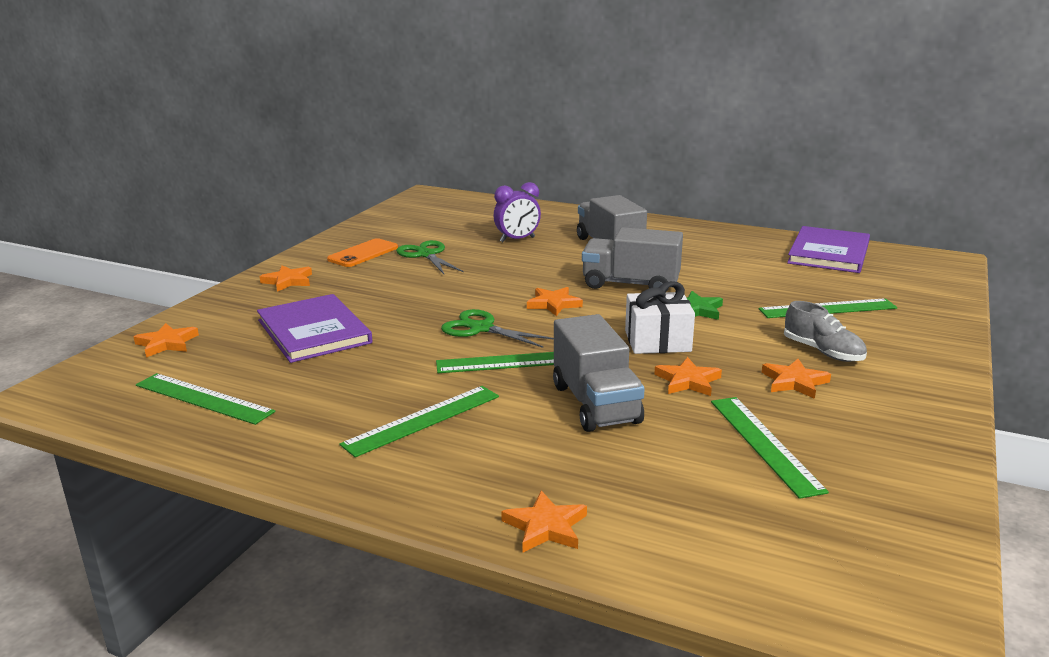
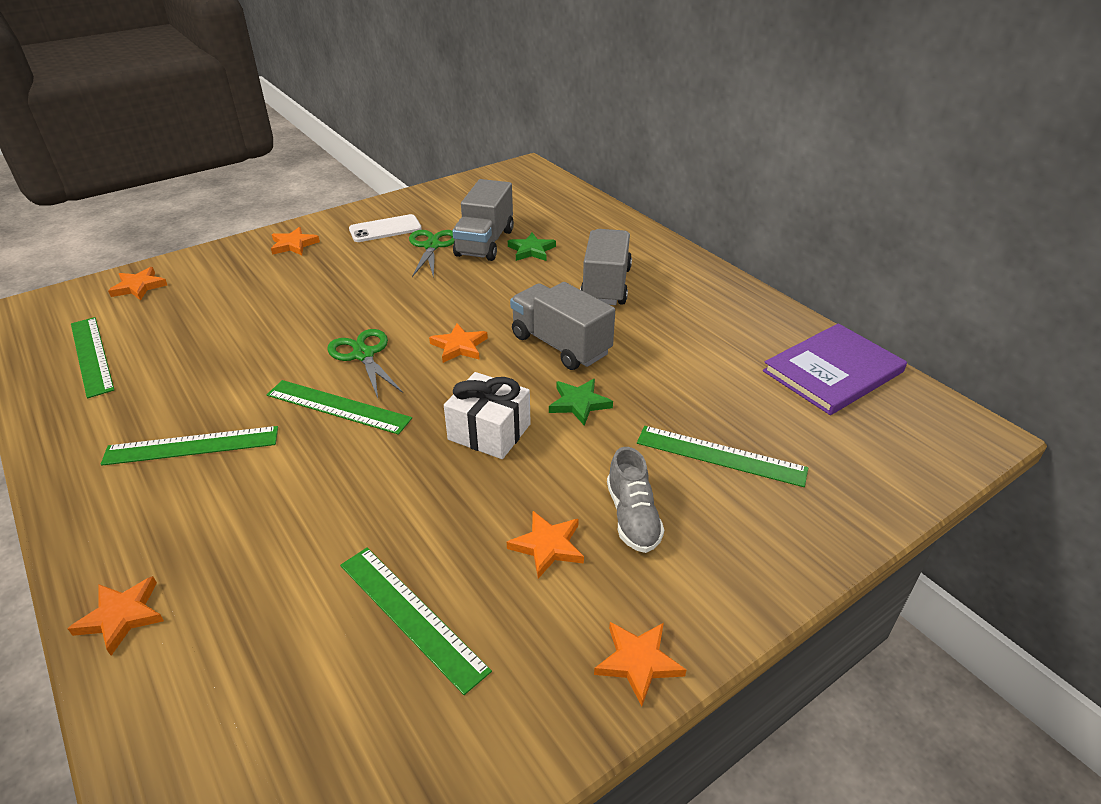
camera: 30 degrees right, 15 degrees up
(314, 331) = (242, 310): purple book -> none
(363, 253) = (385, 229): orange phone -> white phone
(517, 239) = (531, 250): purple clock -> green star
(595, 404) = (336, 489): grey truck -> grey truck (485, 243)
(688, 381) = (450, 497): orange star -> orange star (638, 662)
(764, 444) = (411, 615): green ruler -> green ruler turned 60 degrees counterclockwise

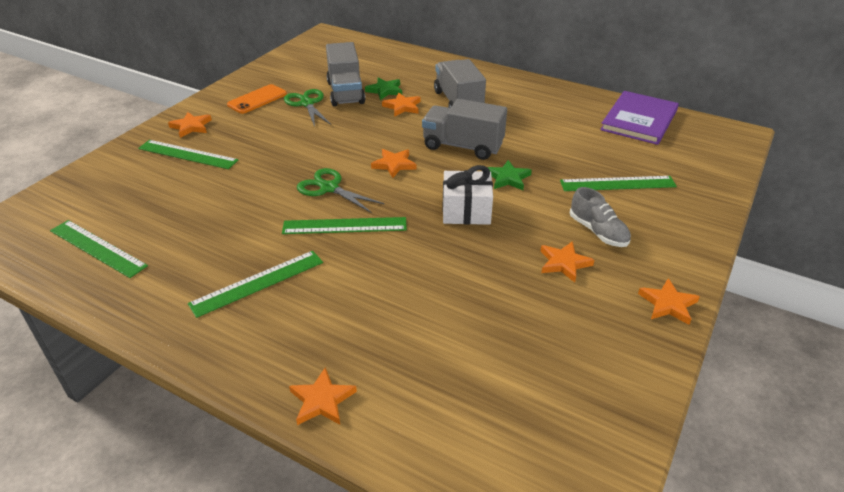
camera: 25 degrees left, 0 degrees up
(139, 287) = (83, 188): orange star -> orange star (402, 107)
(385, 229) = (257, 99): white phone -> orange phone
(411, 615) = (518, 328): green ruler -> green ruler (187, 154)

